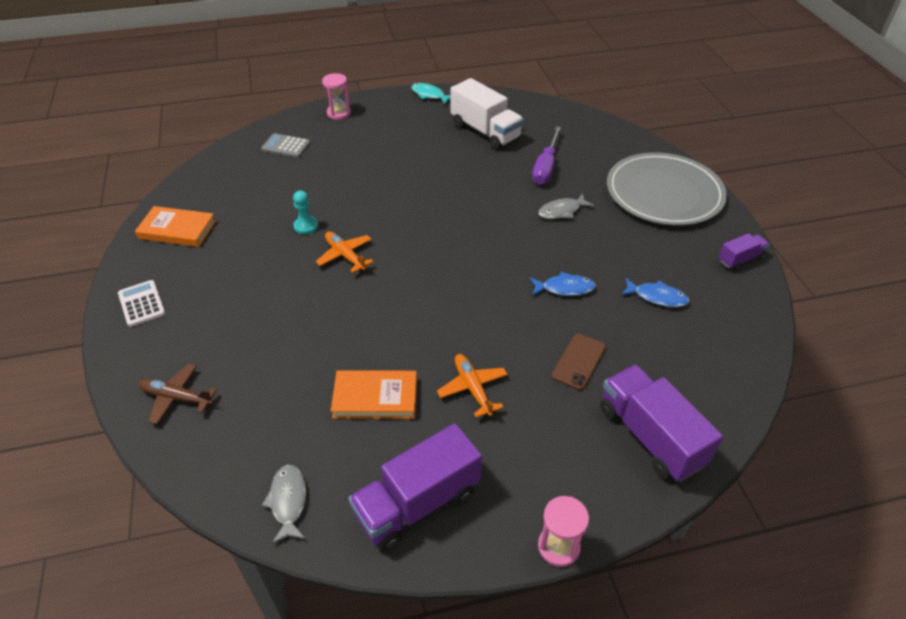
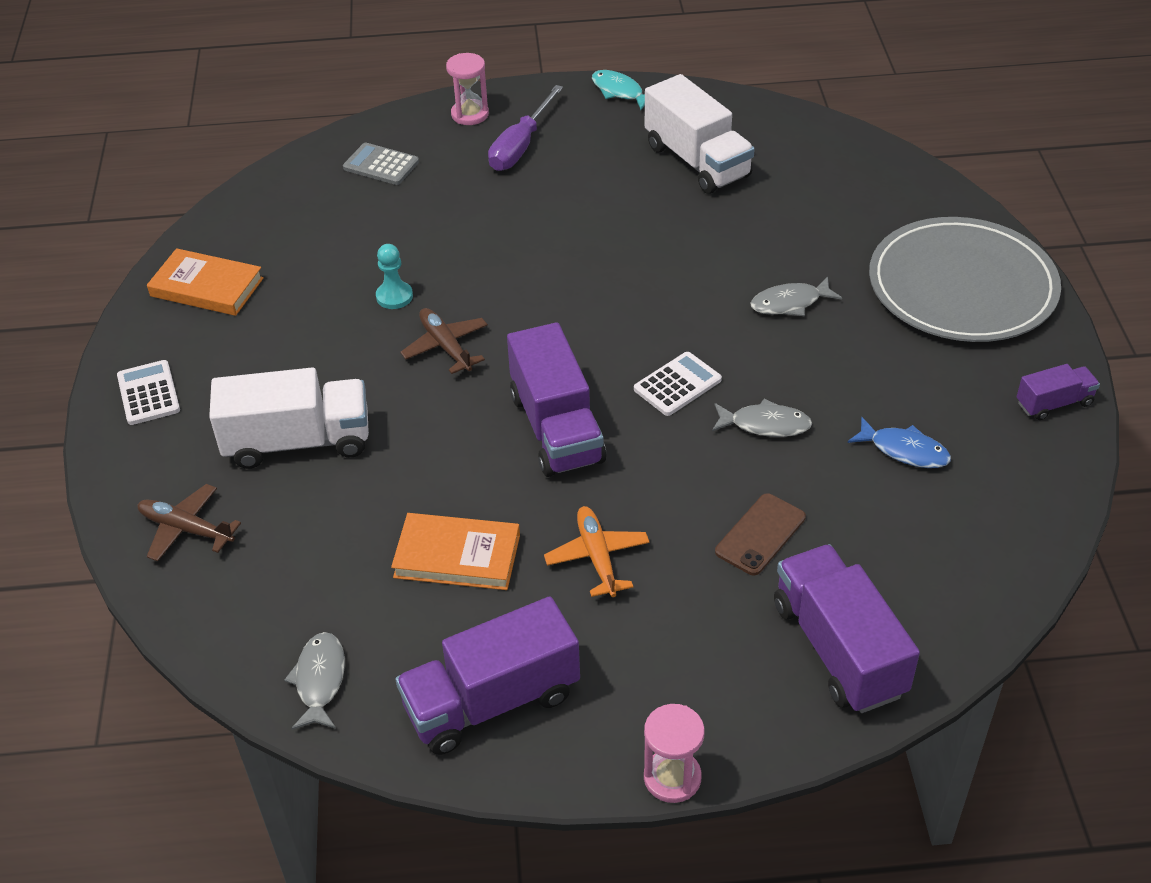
camera: 10 degrees right, 0 degrees up
(252, 328) = (298, 442): none -> white truck
(345, 255) = (446, 347): orange plane -> brown plane
(428, 303) = (556, 428): none -> purple truck
(502, 267) = (677, 384): none -> white calculator
(545, 167) = (781, 229): purple screwdriver -> purple screwdriver (520, 146)
(565, 288) = (765, 424): blue fish -> grey fish

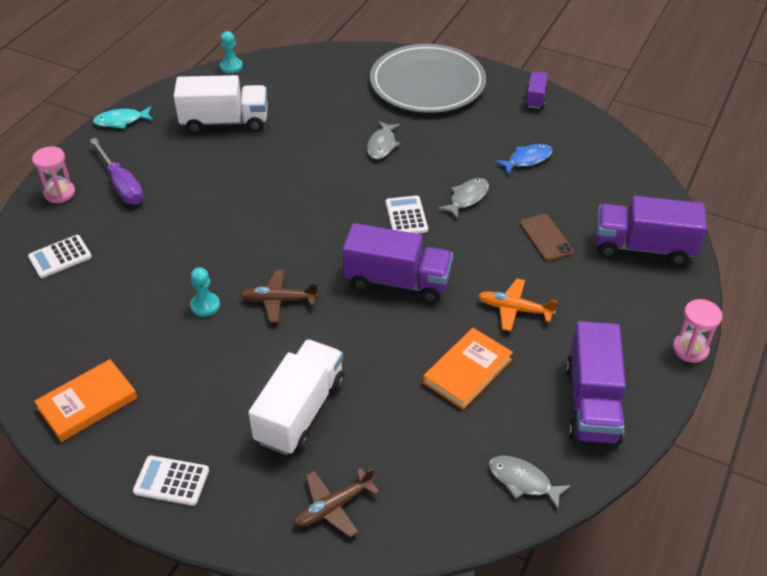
camera: 60 degrees left, 0 degrees up
(381, 165) = (60, 257): grey calculator -> white calculator
(801, 115) = (231, 66): none -> turquoise pawn

